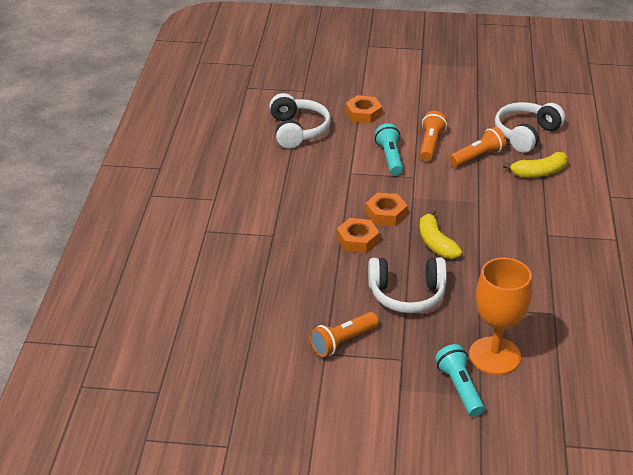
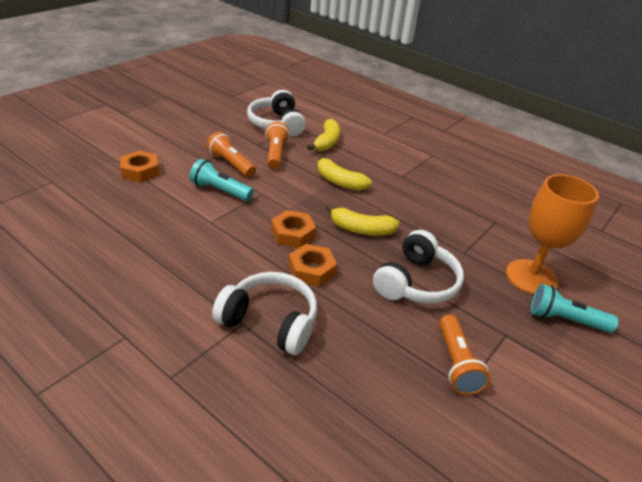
camera: 60 degrees left, 0 degrees up
(297, 130) = (103, 217): white headphones -> white headphones (270, 322)
(486, 205) = (339, 181): none -> yellow banana

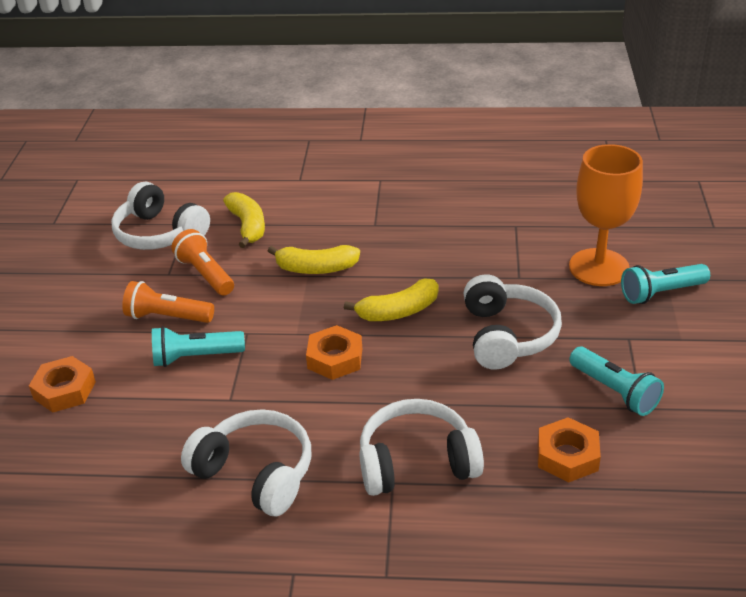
camera: 30 degrees left, 0 degrees up
(175, 268) = (255, 473): none -> white headphones
(312, 270) = (397, 385): orange nut -> orange nut (567, 456)
(456, 363) = (615, 391): orange flashlight -> turquoise flashlight

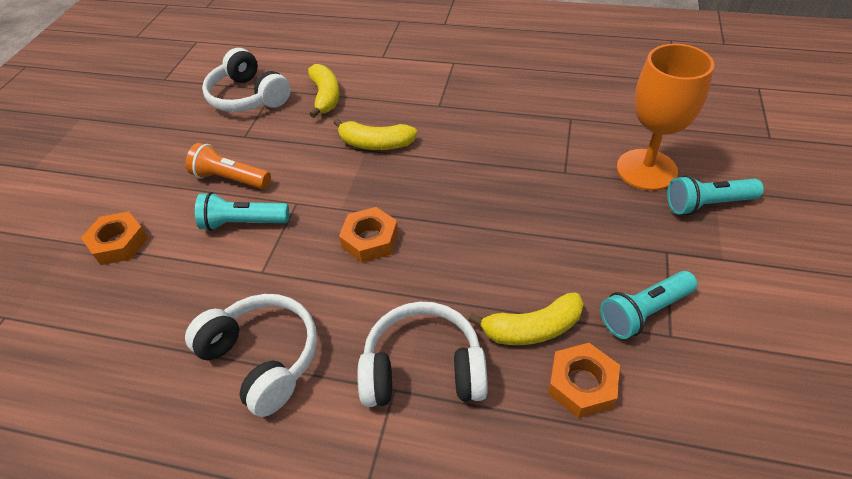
camera: 10 degrees right, 10 degrees up
(205, 274) = (276, 140): orange flashlight -> none
(398, 311) = (441, 196): yellow banana -> yellow banana (532, 329)
(507, 335) = (542, 234): white headphones -> none
(615, 391) = (644, 312): turquoise flashlight -> turquoise flashlight turned 90 degrees clockwise

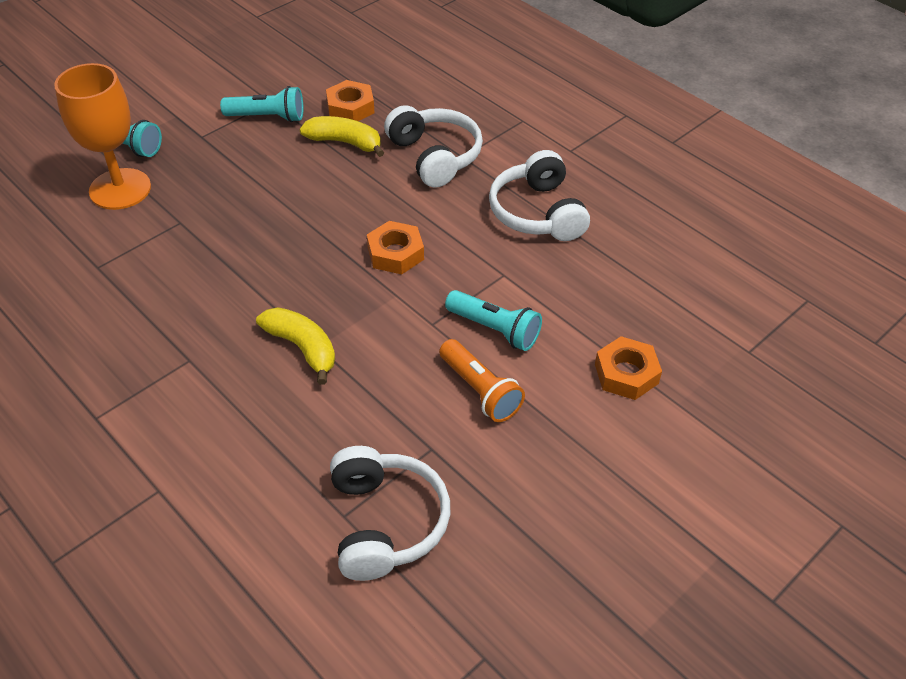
camera: 150 degrees left, 0 degrees up
(326, 96) = (292, 456): yellow banana -> none
(423, 369) = (434, 156): white headphones -> white headphones turned 150 degrees counterclockwise

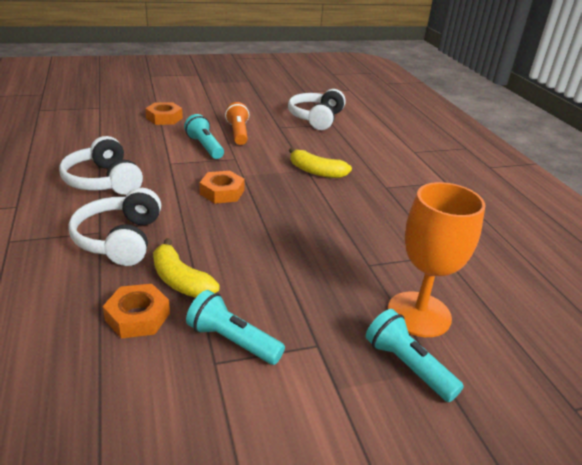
camera: 155 degrees left, 15 degrees down
(302, 348) = (316, 172): yellow banana -> yellow banana turned 45 degrees counterclockwise
(538, 213) = (104, 181): white headphones -> white headphones turned 135 degrees clockwise

